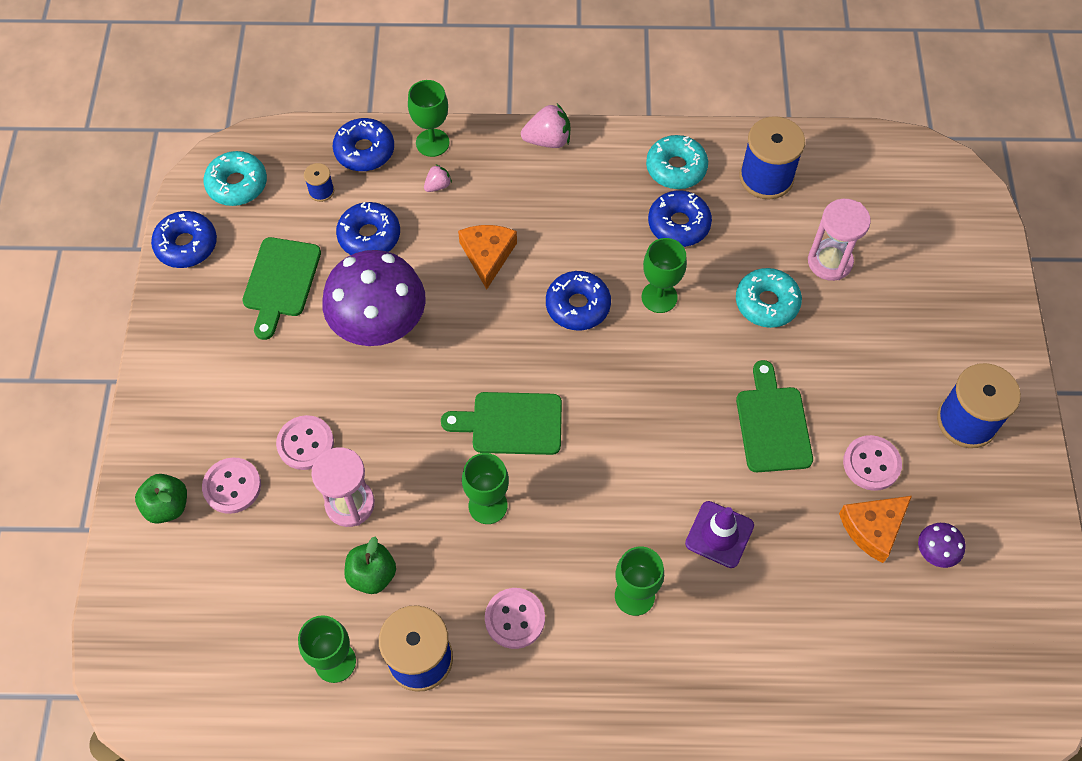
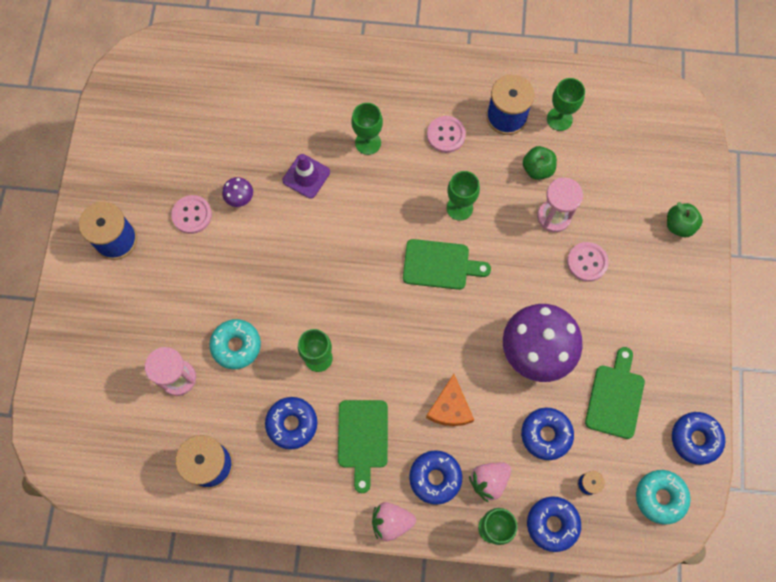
camera: 175 degrees left, 10 degrees up
(232, 486) = (636, 235): pink button -> none
(438, 186) = (489, 481): pink strawberry -> pink strawberry, size x1.76
(577, 306) = (382, 356): blue donut -> blue donut (435, 478)
(676, 168) = (284, 481): turquoise donut -> none
(772, 424) = (253, 249): green cutting board -> green cutting board (362, 438)
(873, 528) = (203, 172): orange cheese -> none
(934, 553) = (167, 153): purple mushroom -> purple mushroom (240, 198)

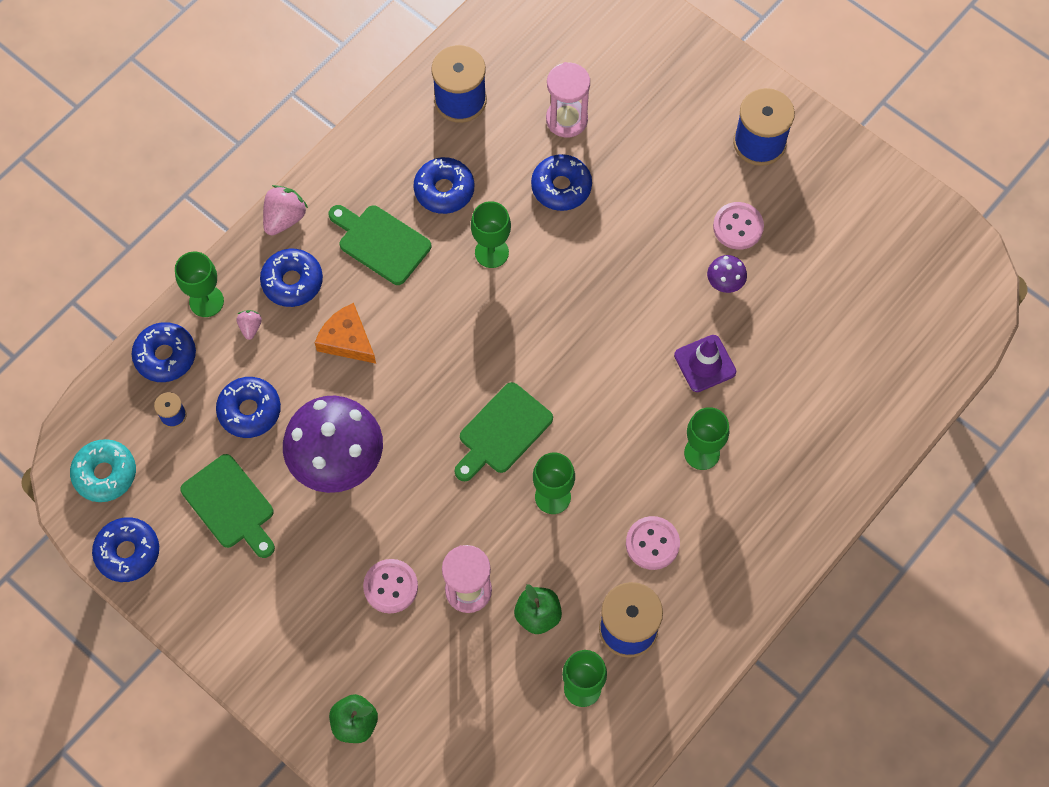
camera: 125 degrees right, 5 degrees down
(236, 346) = (561, 187): turquoise donut -> blue donut
(489, 481) = (250, 327): pink strawberry -> pink strawberry, size x0.57

